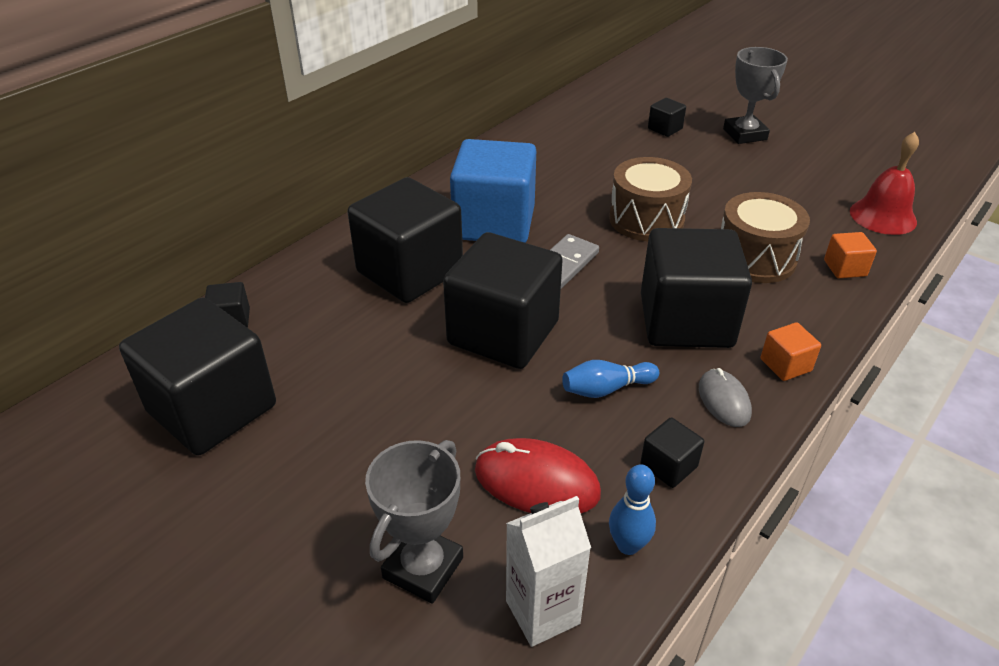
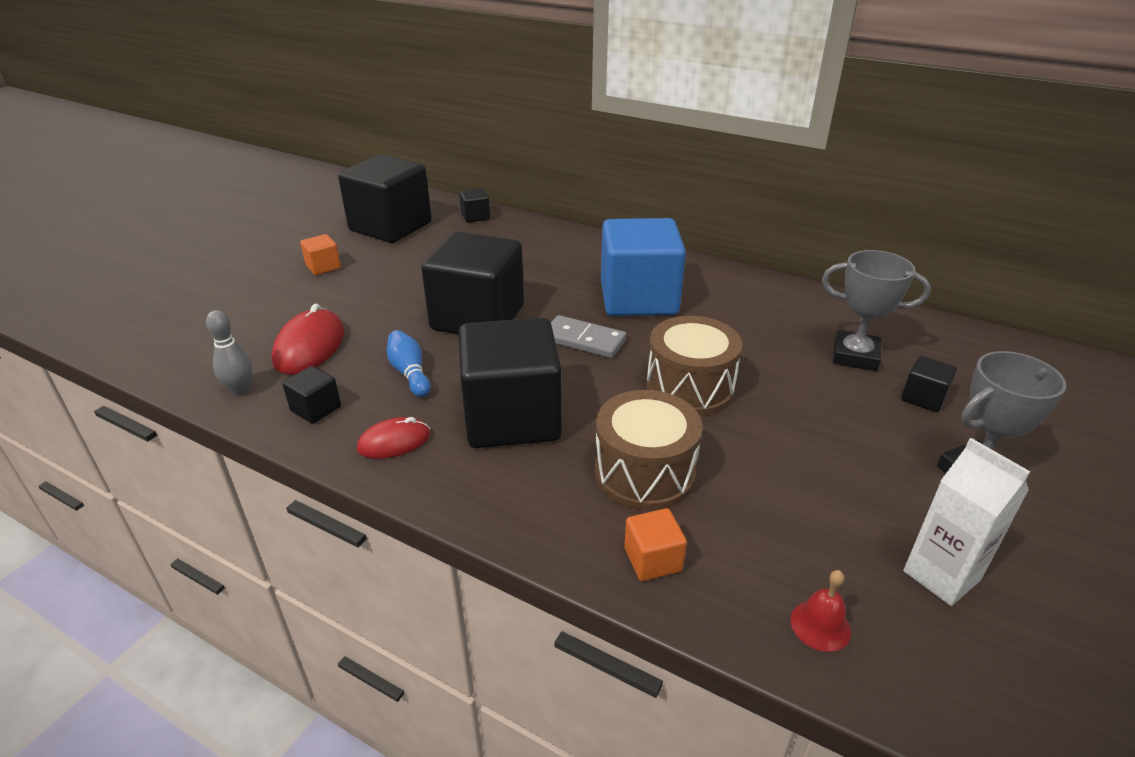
camera: 80 degrees right, 5 degrees down
(410, 271) = (550, 269): black cube -> none
(423, 568) = (246, 311): grey trophy -> grey trophy (855, 356)
(542, 612) = (197, 357): white carton -> white carton (941, 575)
(628, 545) = (240, 390): blue bowling pin -> grey bowling pin
(724, 400) = (394, 442): grey mouse -> red mouse
(785, 365) = (448, 488): orange cube -> orange cube (323, 267)
(883, 216) = (820, 625): red bell -> red bell, size x0.55

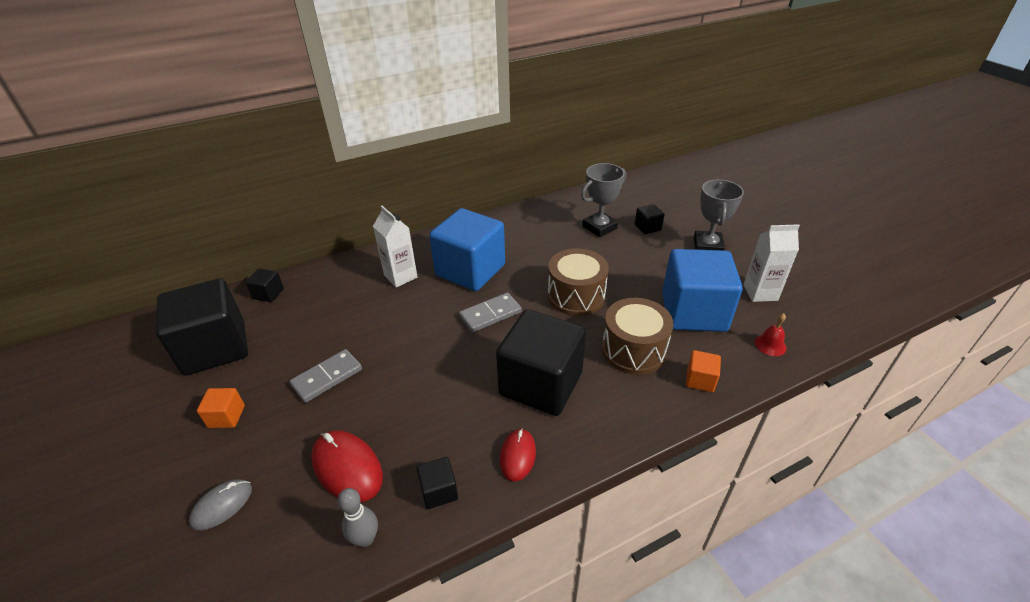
camera: 55 degrees left, 5 degrees up
(236, 308) = (222, 505): none -> grey mouse
(404, 289) = (327, 377): none -> grey domino
(410, 373) = (445, 417): blue bowling pin -> none
(478, 318) = (412, 352): black cube -> none
(576, 265) = (400, 276): none -> white carton
(791, 508) = (693, 312): none -> blue cube

